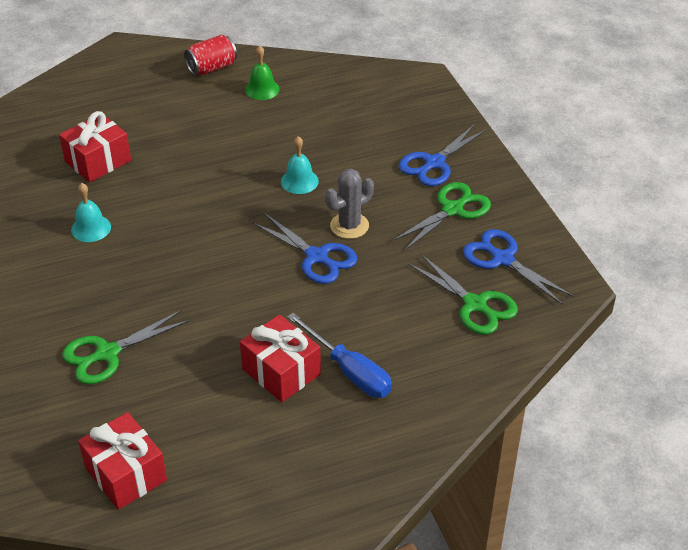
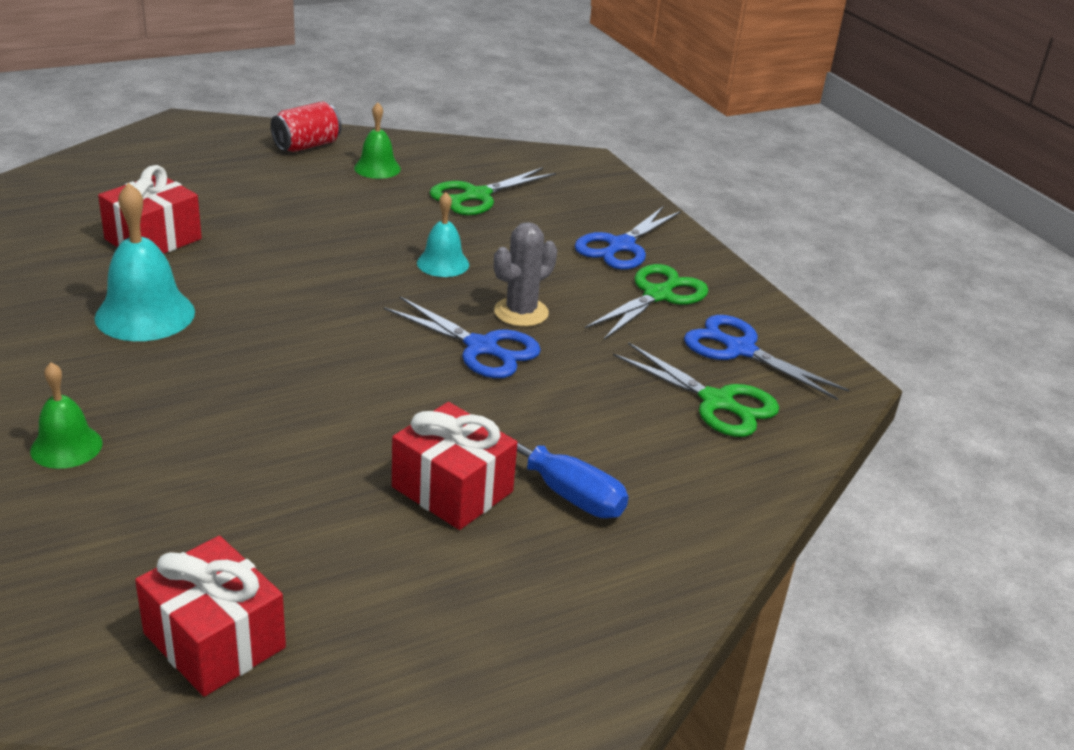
camera: 10 degrees left, 10 degrees down
(40, 334) = (66, 446): none -> green bell
(91, 228) = (145, 314): turquoise bell -> turquoise bell, size x1.65
(107, 354) = (175, 470): green scissors -> green scissors (476, 196)

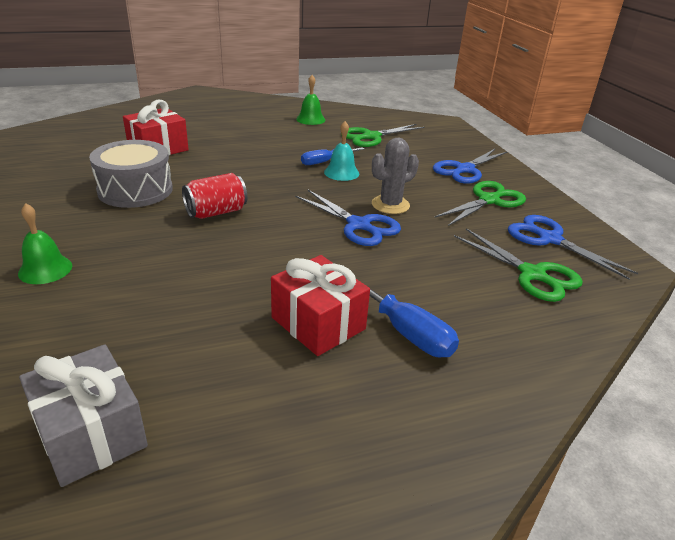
camera: 10 degrees right, 0 degrees up
(145, 314) = (135, 190): turquoise bell -> grey drum
(214, 640) = (91, 433): red gift -> grey gift
(307, 146) = (270, 106): red can -> red can (216, 212)
(415, 246) = (325, 162): none -> blue screwdriver

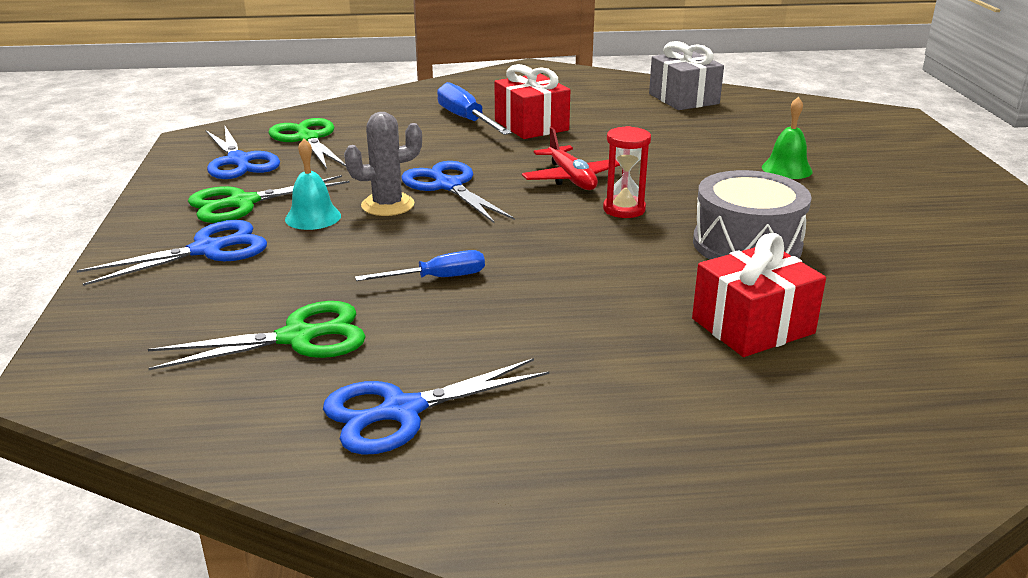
camera: 165 degrees left, 5 degrees down
(216, 212) = (624, 209): red can -> red hourglass
(260, 241) = (571, 178): none -> red plane
(310, 119) = (401, 411): green bell -> blue scissors
(341, 172) = (422, 256): turquoise bell -> turquoise bell (313, 217)

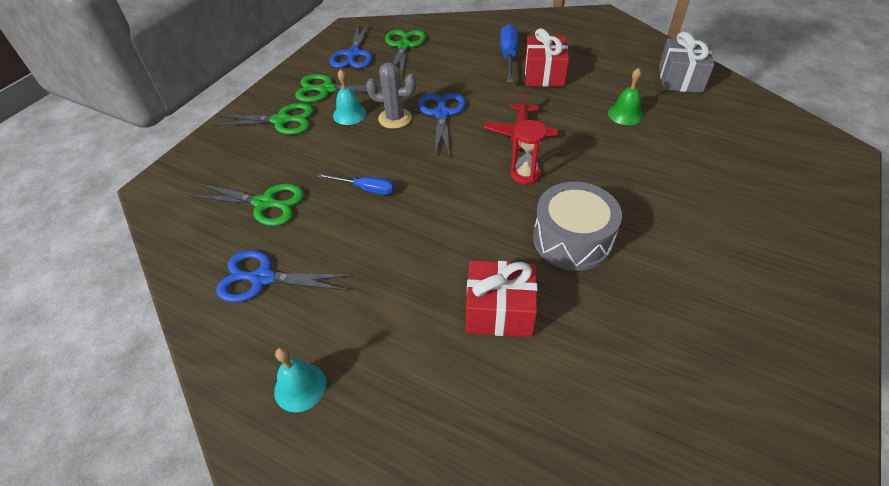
camera: 35 degrees right, 20 degrees up
(207, 250) = (282, 120): blue scissors -> green scissors
(609, 491) = (300, 387): none -> turquoise bell
(787, 169) = (681, 178): green bell -> green bell (625, 114)

